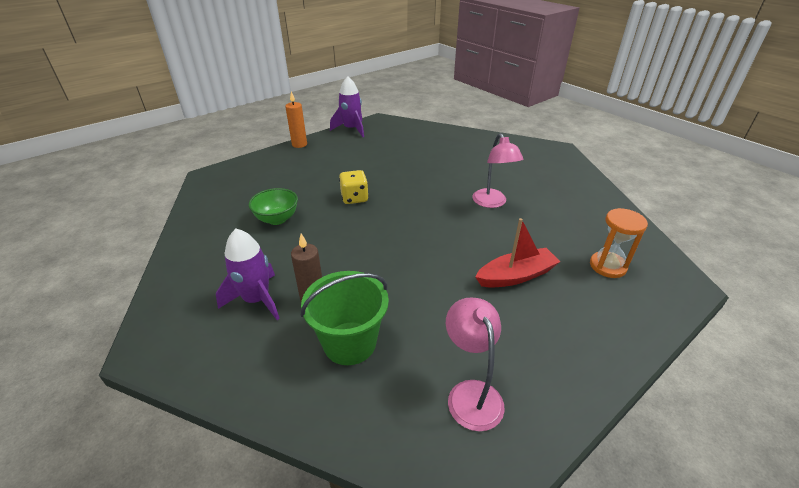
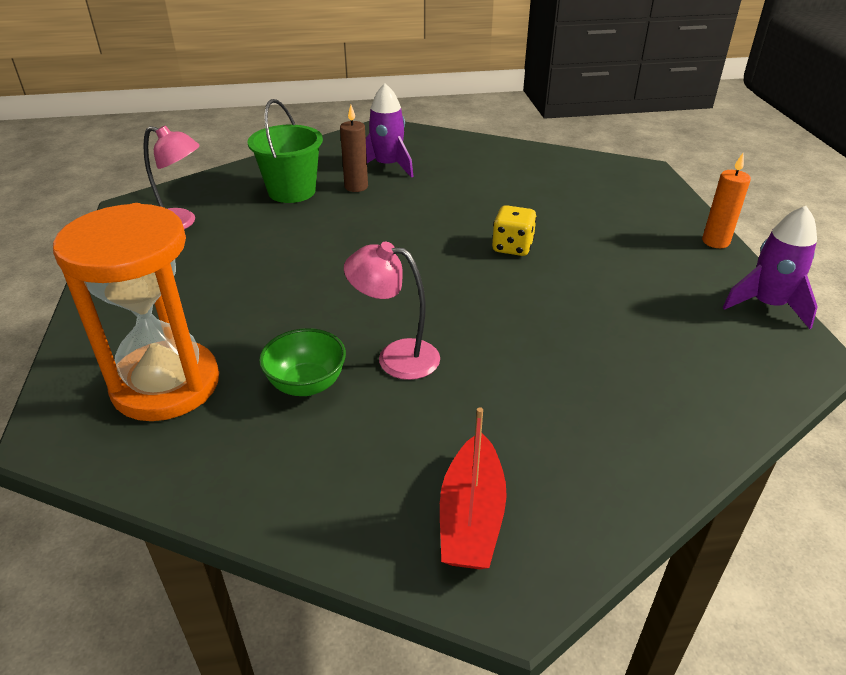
camera: 120 degrees right, 0 degrees up
(277, 219) = (507, 192): green bowl -> green bowl (307, 384)
(516, 276) = (248, 302): red boat -> red boat (471, 516)
(607, 266) = (166, 384): orange hourglass -> orange hourglass, size x1.92

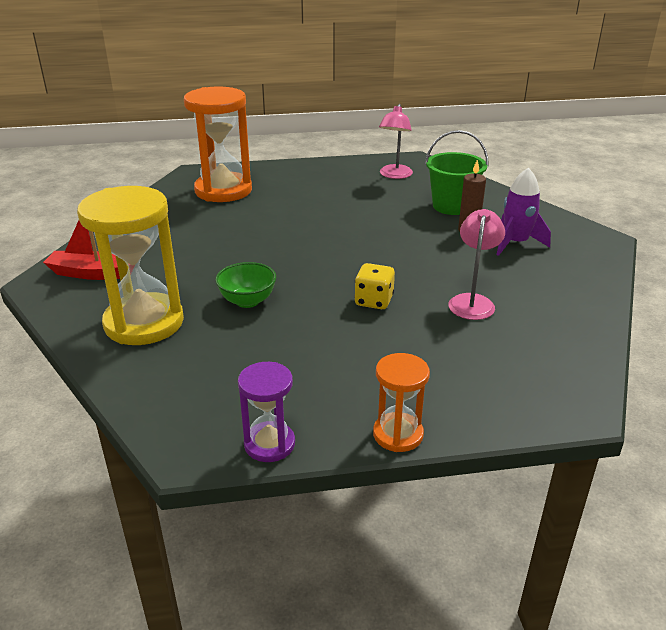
camera: 90 degrees right, 5 degrees down
(307, 384) = (213, 225): green bowl -> green bowl (247, 301)
(396, 357) = (231, 251): pink lamp -> pink lamp (472, 301)
(601, 422) = (144, 323): none -> yellow hourglass
(715, 242) = (398, 434): orange candle -> orange hourglass
(767, 305) = (269, 444): purple rocket -> purple hourglass

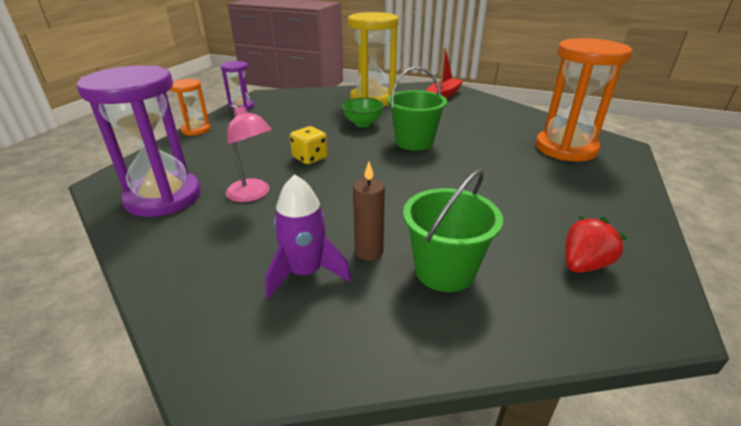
camera: 120 degrees right, 0 degrees up
(274, 256) = (414, 142): none -> green bucket
(394, 175) = (583, 264): pink lamp -> red strawberry
(542, 348) = (164, 197): none -> purple hourglass

